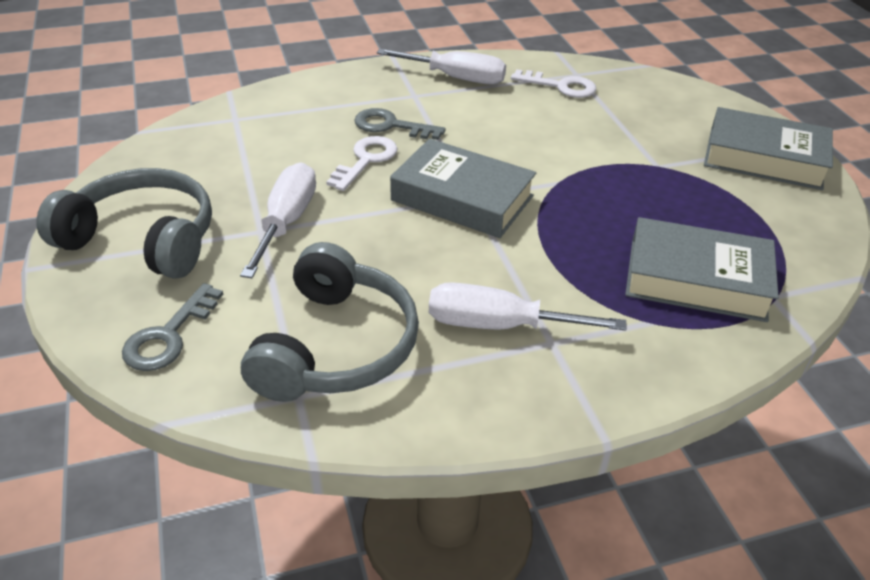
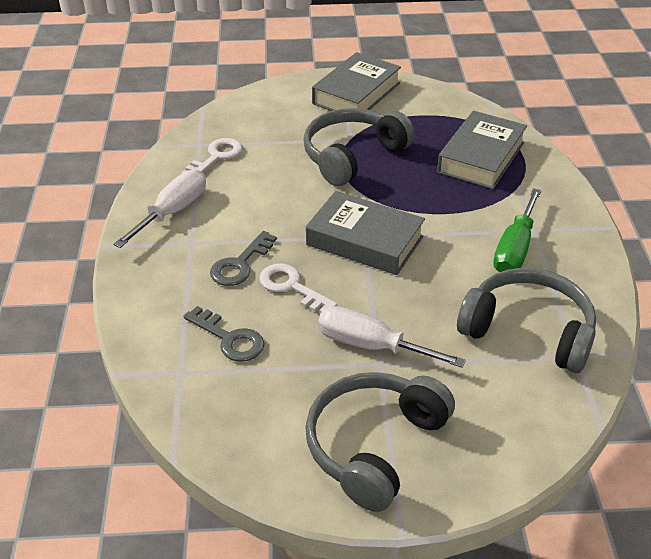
camera: 75 degrees left, 0 degrees up
(168, 336) = (508, 427): grey key -> grey key (229, 339)
(462, 198) = (364, 241): grey book -> grey book turned 75 degrees clockwise
(499, 325) = (515, 249): white screwdriver -> green screwdriver
(622, 171) = (353, 156): none -> grey headphones

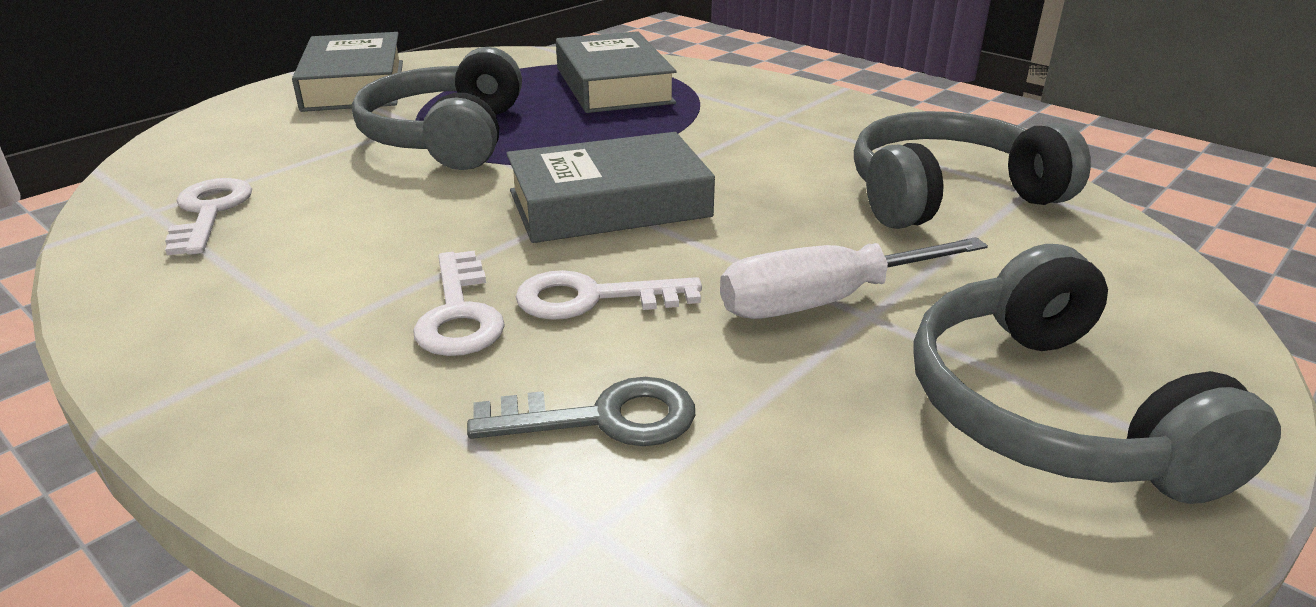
camera: 45 degrees left, 10 degrees down
(173, 212) = (216, 307): white screwdriver -> none
(240, 264) = (459, 314): grey key -> white key
(515, 249) = (794, 138): green screwdriver -> none

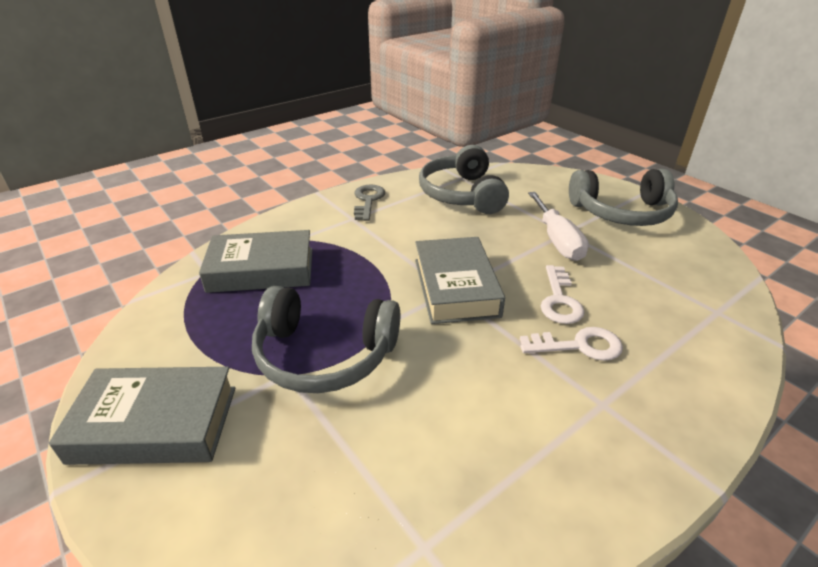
camera: 80 degrees left, 5 degrees up
(209, 212) = (436, 495): white key -> none
(603, 418) = (653, 304): grey key -> grey key (368, 200)

